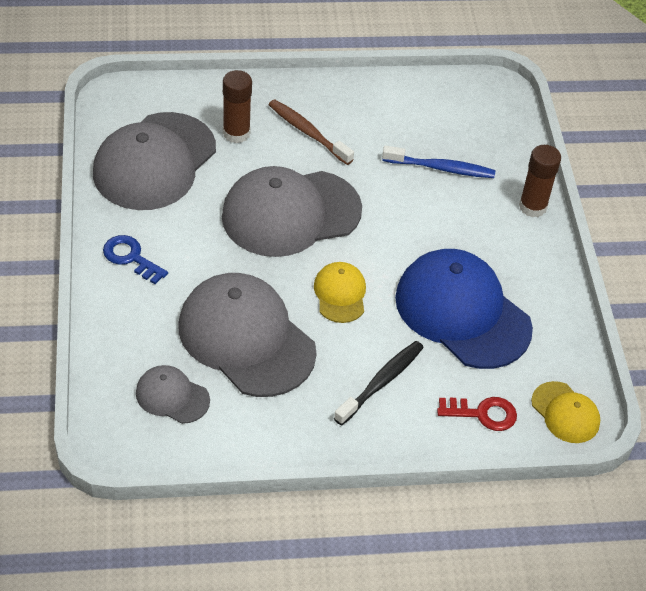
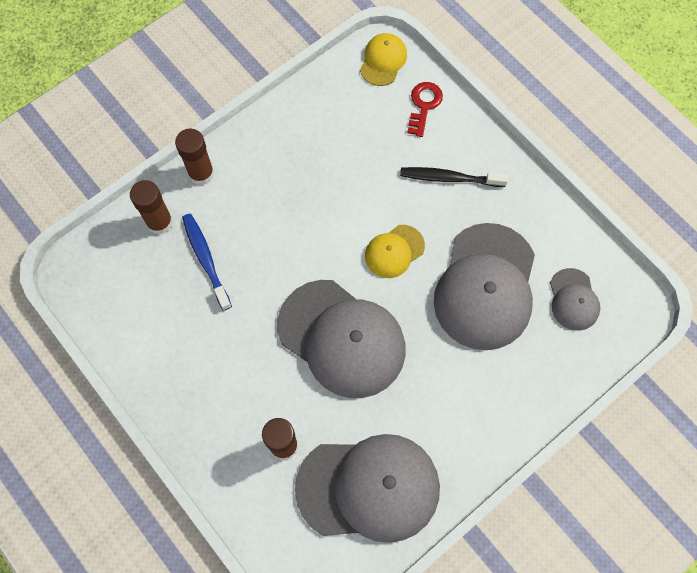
camera: 120 degrees left, 20 degrees up
(131, 258) = (482, 424): blue key -> none
(308, 132) = (239, 387): brown toothbrush -> none
(462, 312) = (346, 163): blue cap -> none
(483, 414) = (424, 105): red key -> red key turned 45 degrees clockwise
(502, 158) = (159, 222): none -> brown glue stick

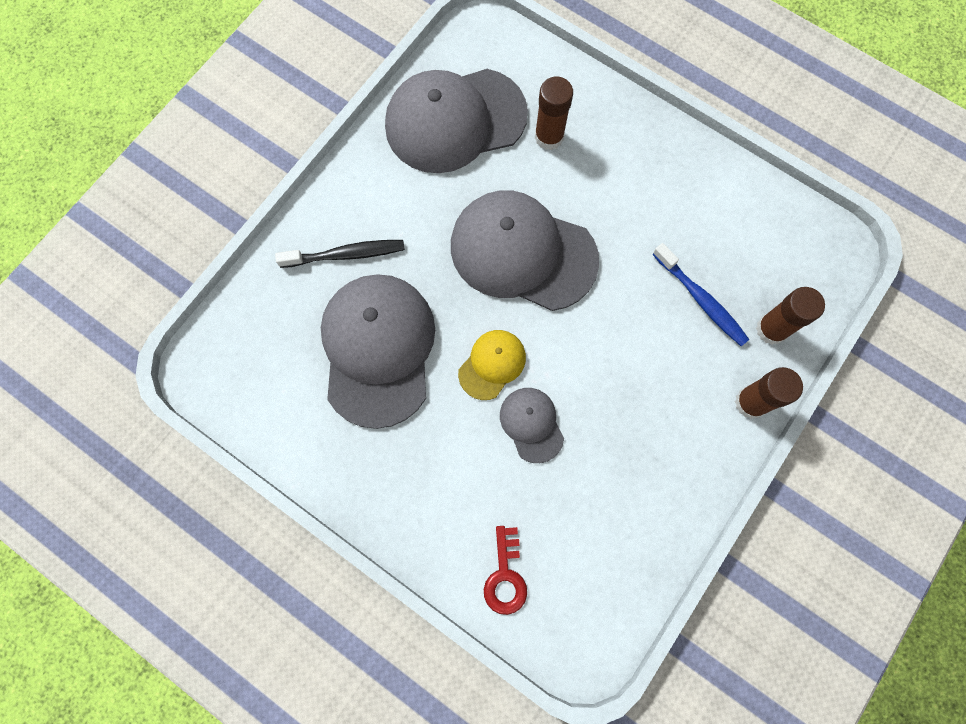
camera: 165 degrees right, 5 degrees up
(383, 61) = (578, 634): yellow cap -> none
(449, 178) = (448, 477): black toothbrush -> black toothbrush (346, 254)
(573, 299) = (275, 360): grey cap -> grey cap (531, 424)

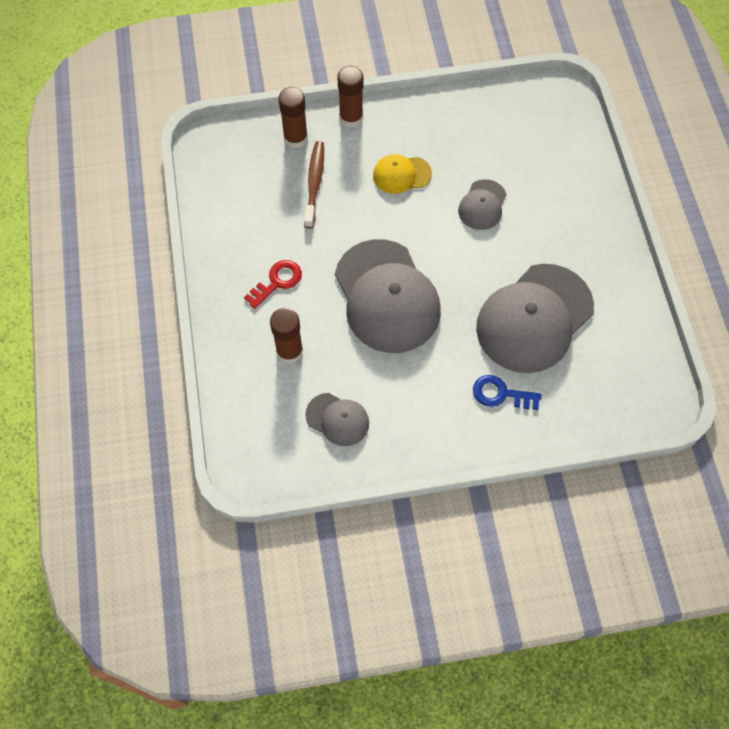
camera: 135 degrees left, 10 degrees down
(346, 254) = (501, 394): black toothbrush -> blue key
(455, 120) = (337, 419): grey cap -> grey cap, size x0.49
(492, 364) = (473, 252): yellow cap -> yellow cap (401, 174)
(505, 576) = (570, 152): red key -> red key (277, 282)
(701, 300) = (314, 183): blue toothbrush -> brown toothbrush

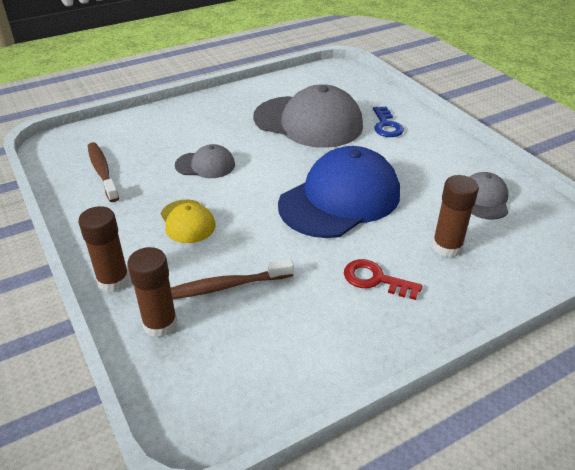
camera: 110 degrees left, 25 degrees down
(387, 296) = (340, 199): grey cap -> blue cap
(500, 126) = (102, 171): none -> brown toothbrush

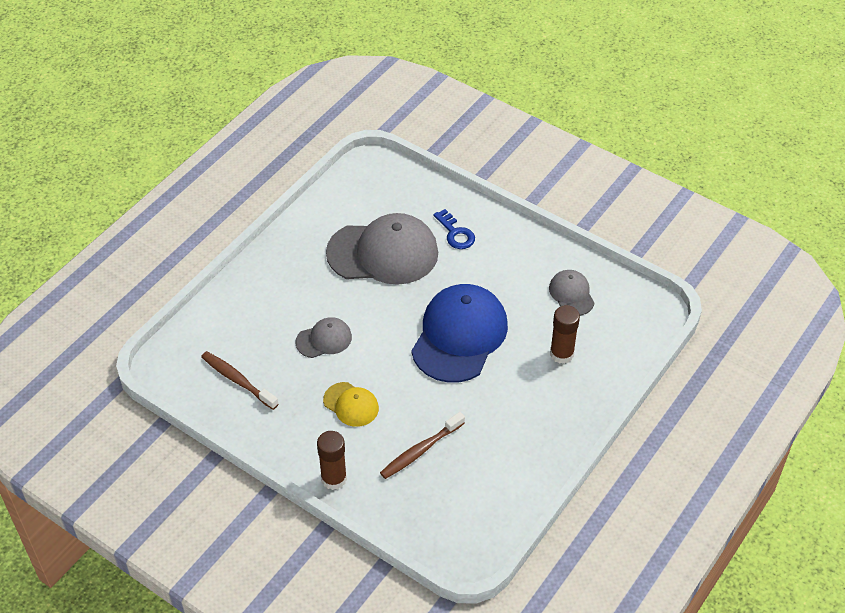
camera: 25 degrees left, 10 degrees up
(160, 324) = (394, 498): brown glue stick -> none
(375, 279) = (524, 403): red key -> none

